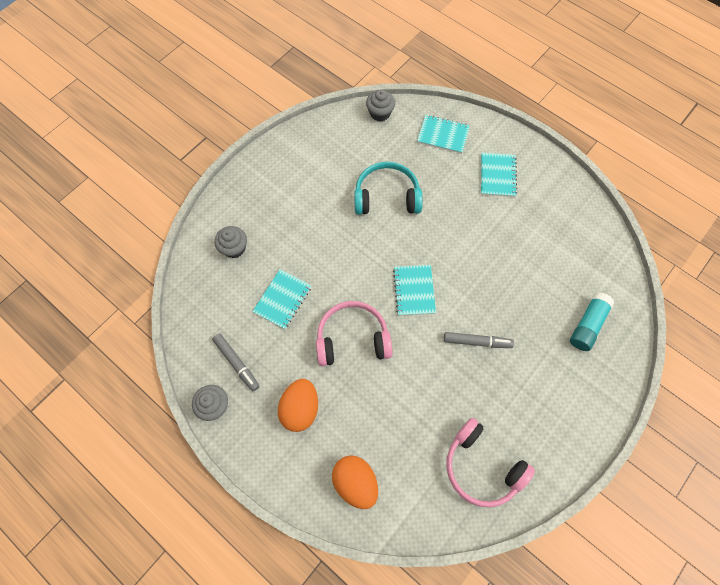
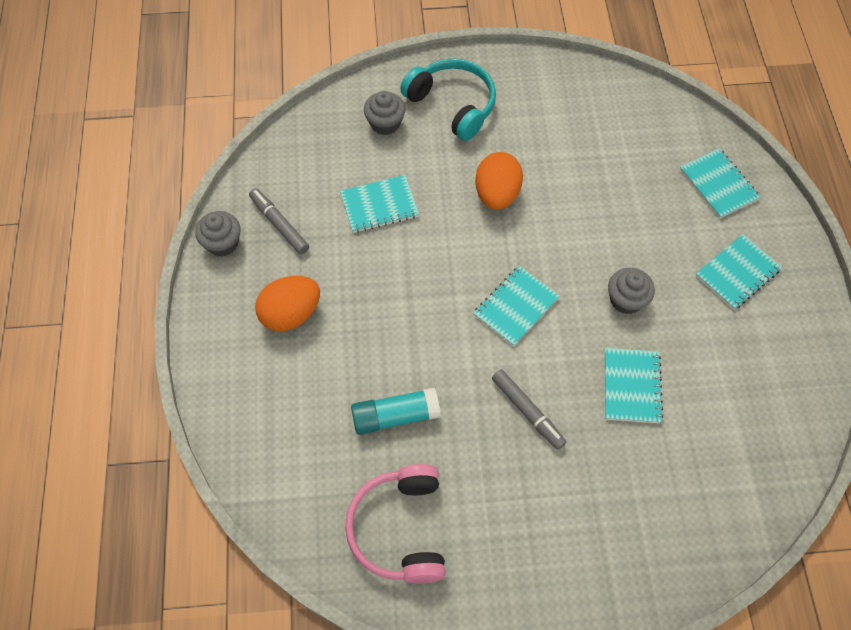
camera: 45 degrees right, 5 degrees down
(236, 363) = (279, 224): grey marker -> grey marker turned 135 degrees clockwise
(352, 339) = (405, 297): pink headphones -> none
(355, 482) = (268, 423): orange egg -> orange egg (497, 194)
(380, 113) = (670, 111): grey cupcake -> grey cupcake (626, 300)
(386, 197) = (587, 196): turquoise headphones -> turquoise headphones (452, 105)
(510, 280) = (631, 386): none -> turquoise notebook
(587, 325) = (672, 508): turquoise glue stick -> turquoise glue stick (395, 416)

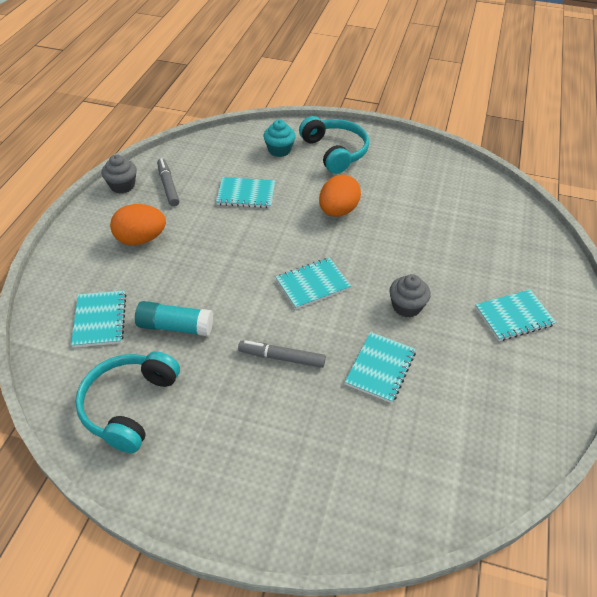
camera: 20 degrees right, 15 degrees down
(385, 123) = (279, 150): grey cupcake -> turquoise cupcake
(400, 529) = (129, 405): pink headphones -> turquoise headphones
(527, 411) = (282, 357): grey marker -> grey marker turned 120 degrees clockwise
(718, 184) = (524, 253): turquoise notebook -> turquoise notebook (100, 320)

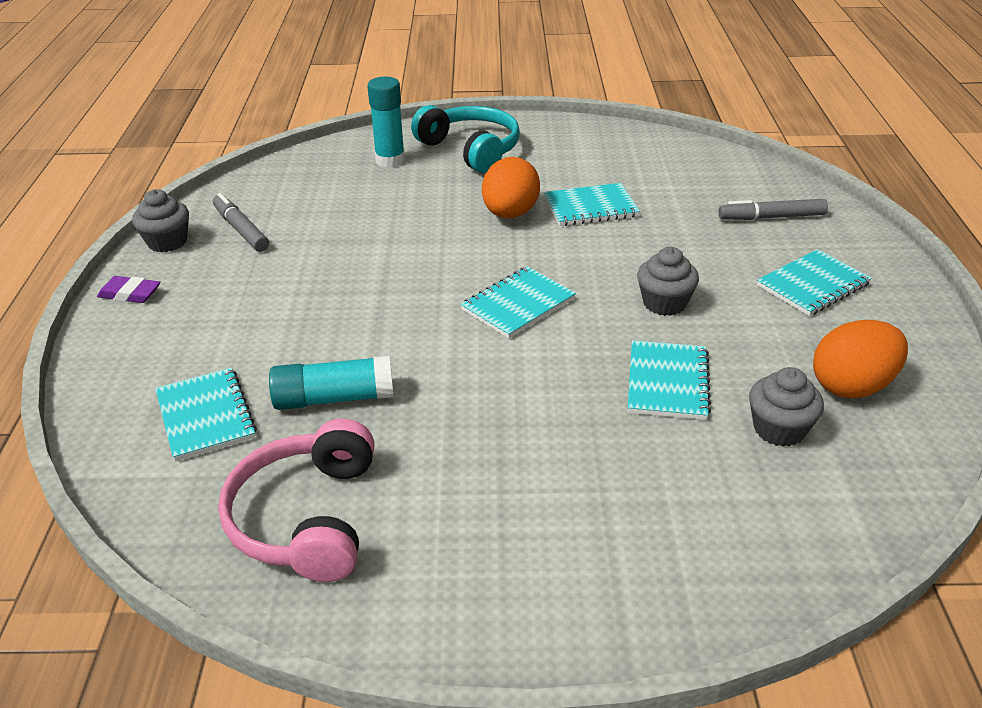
camera: 15 degrees left, 10 degrees down
(88, 220) = (130, 294): none -> purple eraser
(129, 405) = (307, 518): turquoise headphones -> pink headphones
(141, 239) = (227, 301): orange egg -> orange egg (852, 386)
(246, 194) = (366, 218): turquoise notebook -> turquoise notebook (590, 207)
(279, 150) = (390, 160): turquoise cupcake -> turquoise glue stick
(282, 357) = (518, 401): grey marker -> grey marker (771, 217)
(435, 422) = (779, 429): none -> grey cupcake

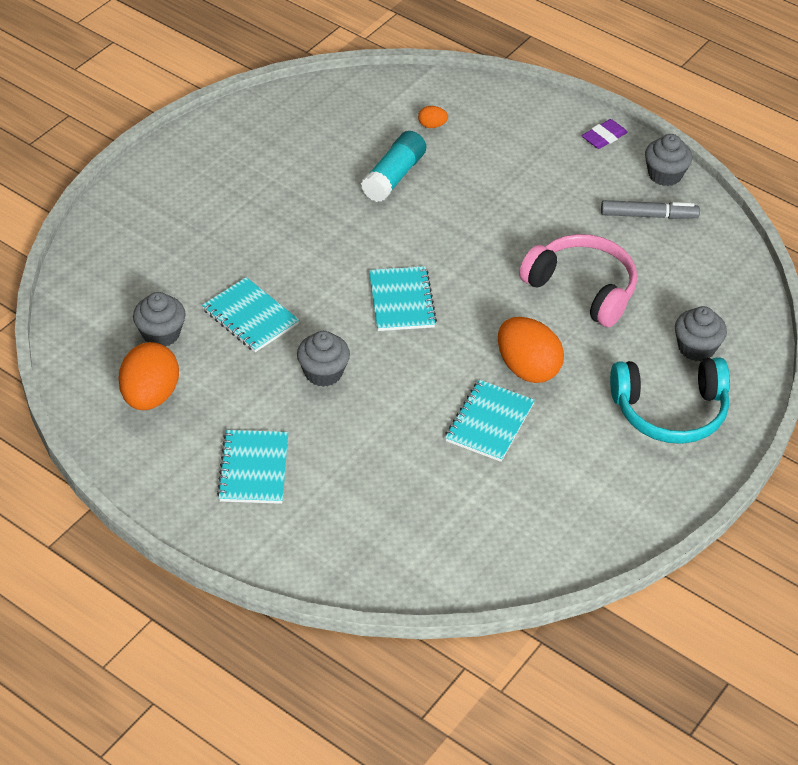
camera: 125 degrees right, 10 degrees up
(206, 416) = (432, 125): turquoise notebook -> orange egg
(307, 518) = (310, 129): pink headphones -> pink headphones (582, 289)
(390, 160) = (696, 348): turquoise glue stick -> grey cupcake
(771, 217) = (358, 524): grey marker -> none

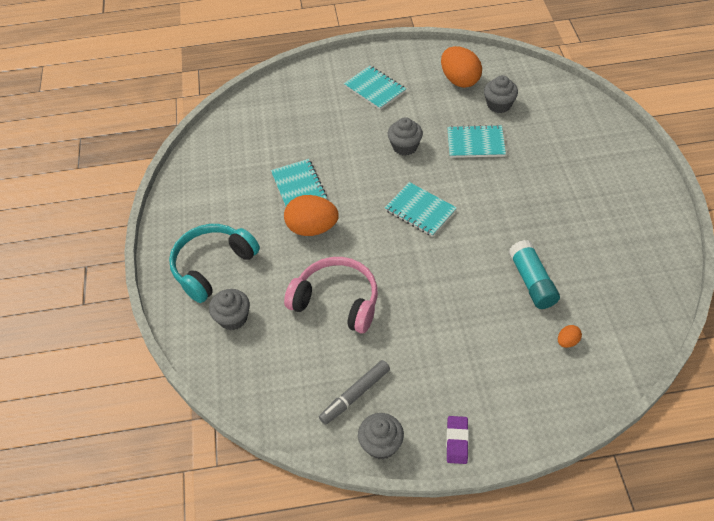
camera: 140 degrees right, 5 degrees up
(582, 289) = (337, 301): pink headphones -> pink headphones turned 150 degrees counterclockwise

